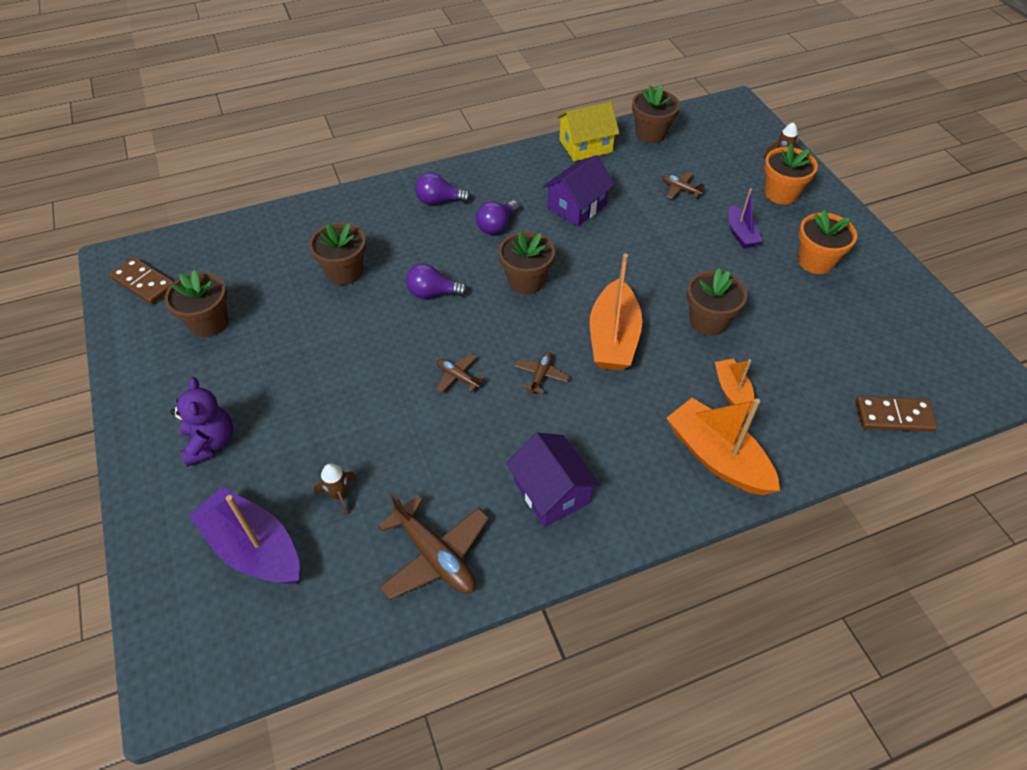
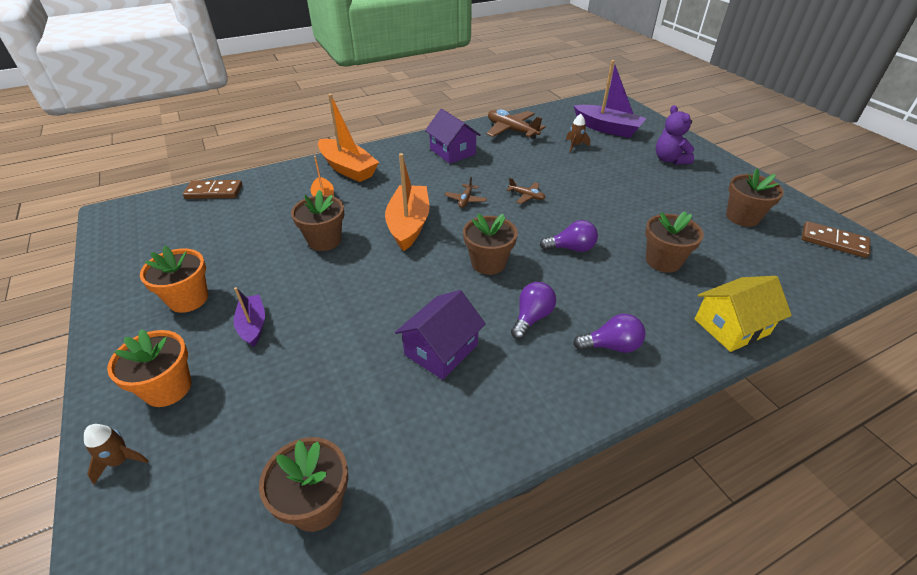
camera: 175 degrees right, 10 degrees down
(585, 146) = (429, 463): yellow house -> yellow house (731, 326)
(680, 189) = (303, 386): brown plane -> none

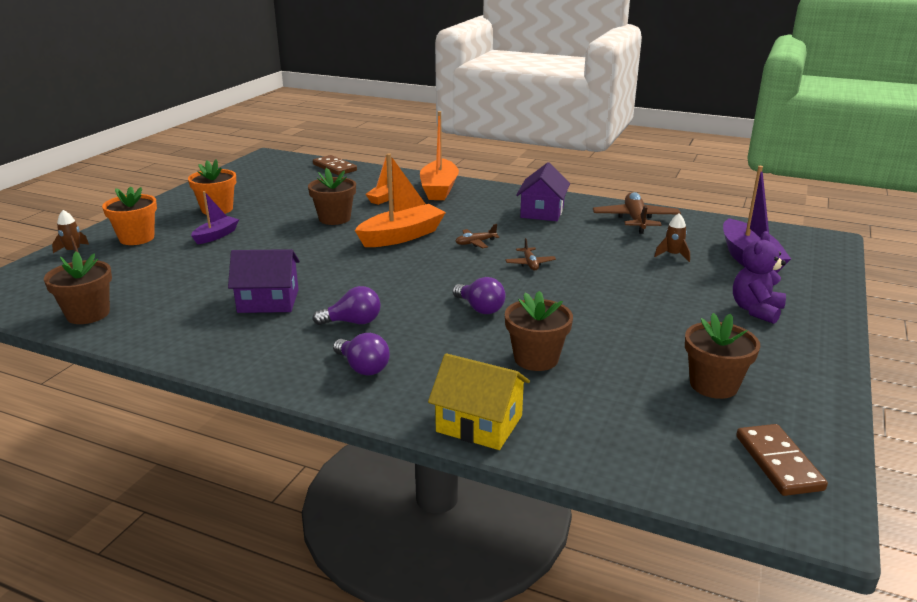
camera: 50 degrees right, 15 degrees down
(488, 263) = (399, 282): brown flower pot -> none

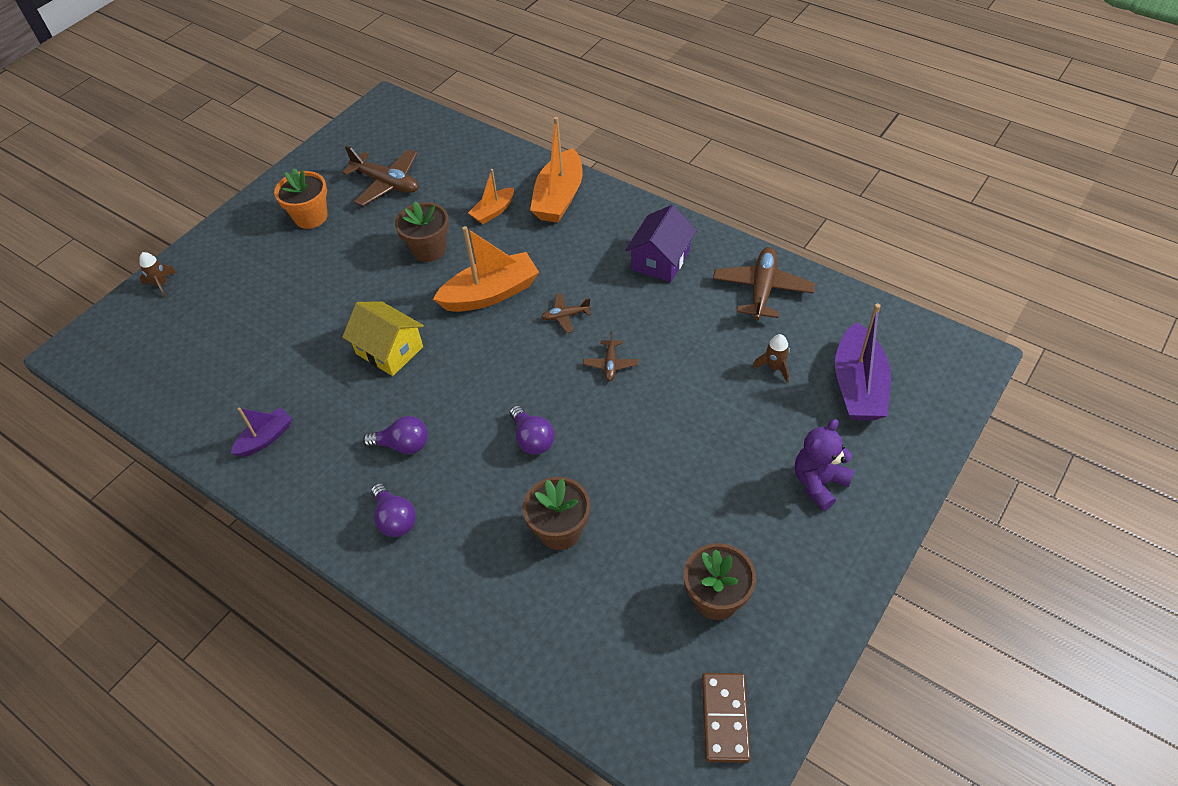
camera: 15 degrees right, 25 degrees up
(88, 314) = (165, 397): brown flower pot -> none
(137, 238) = (223, 266): orange flower pot -> none
(216, 236) = (301, 270): purple boat -> purple boat (266, 438)
(268, 301) = (331, 398): purple house -> none
(283, 190) = (387, 183): none -> brown plane
(335, 167) = (454, 137): brown domino -> none
(479, 423) = (476, 618): yellow house -> yellow house (389, 350)

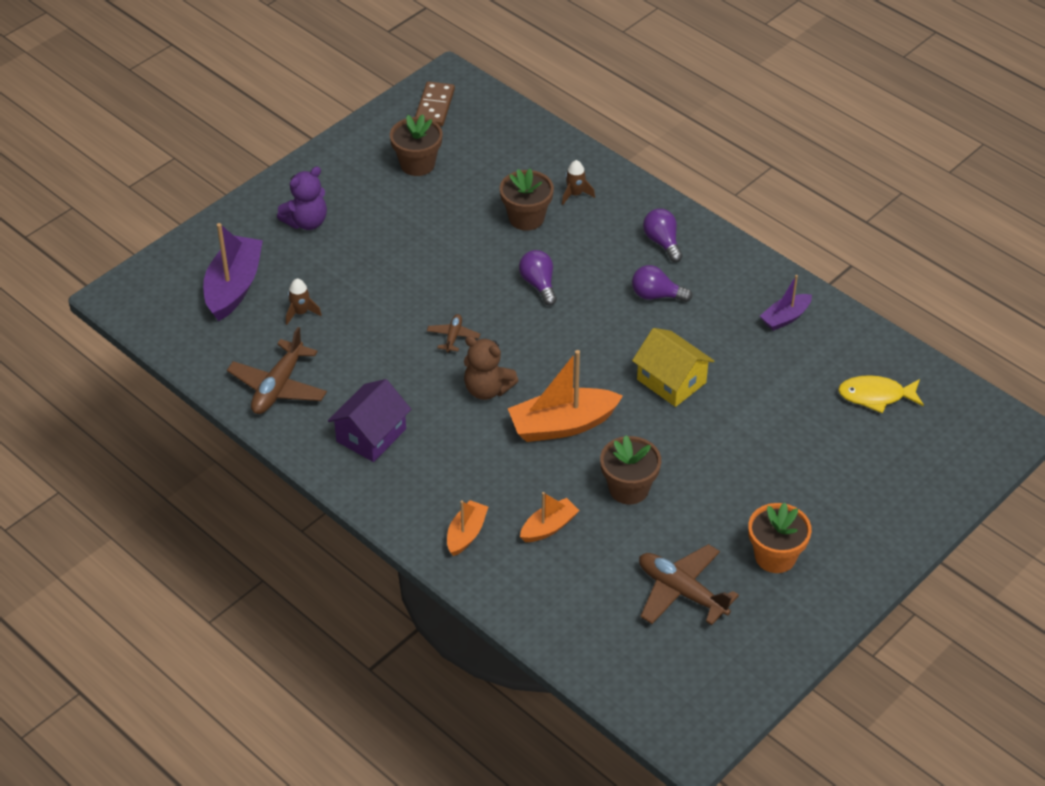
camera: 175 degrees left, 5 degrees down
(161, 284) = (938, 492): brown rocket -> brown rocket (575, 194)
(192, 364) = (876, 396): none -> yellow fish
(559, 197) = (466, 534): orange boat -> orange boat, size x0.56
(565, 316) = (487, 389): brown plane -> brown teddy bear

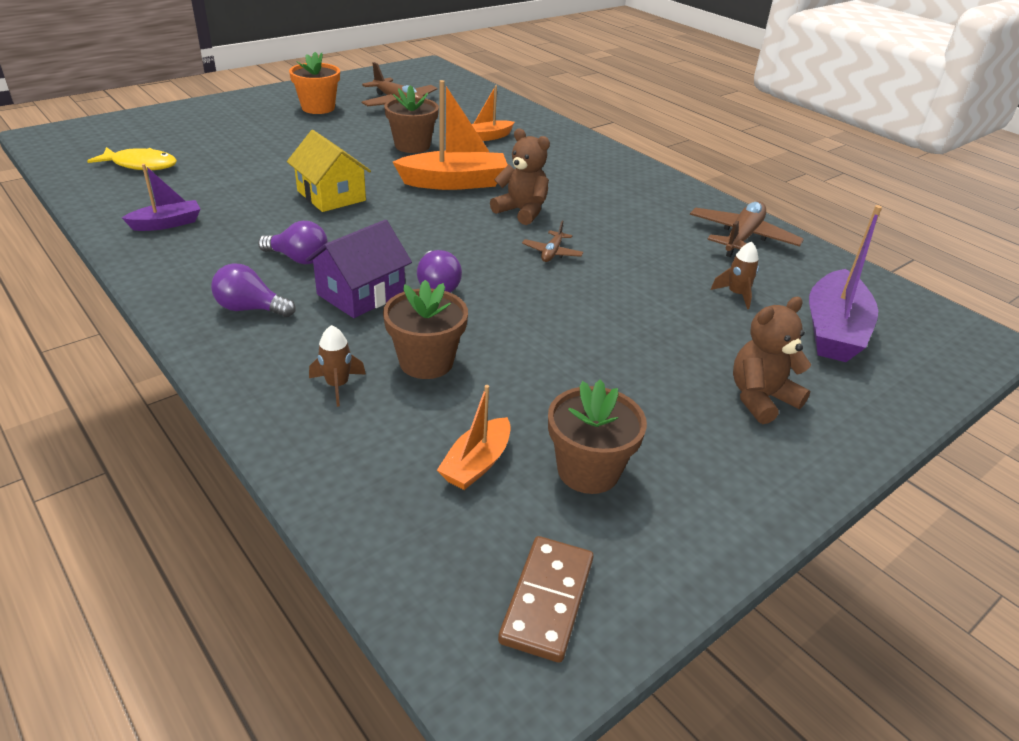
camera: 175 degrees left, 10 degrees down
(306, 222) = (760, 398): purple teddy bear -> brown teddy bear
(371, 435) = (639, 197): purple house -> purple house (361, 294)
(466, 534) = (556, 141): orange boat -> orange boat (476, 463)
(662, 242) = (250, 309): purple light bulb -> purple light bulb turned 120 degrees clockwise

